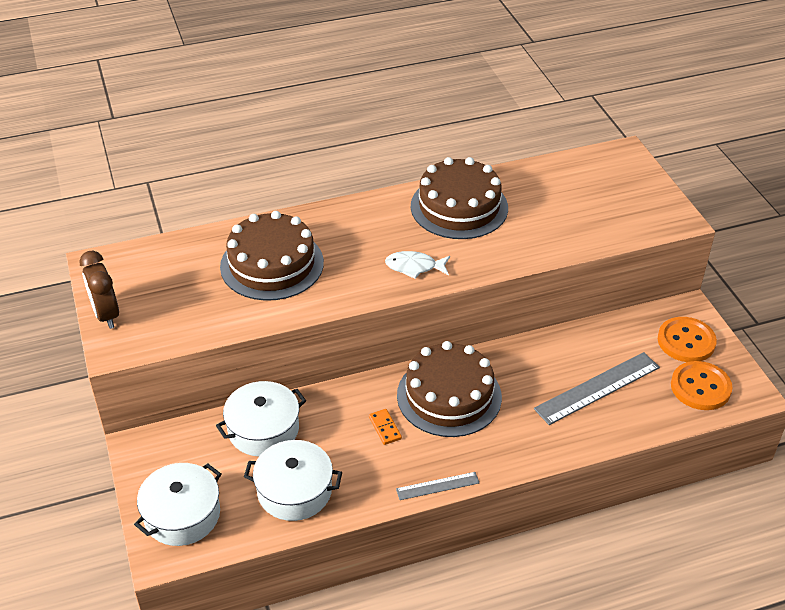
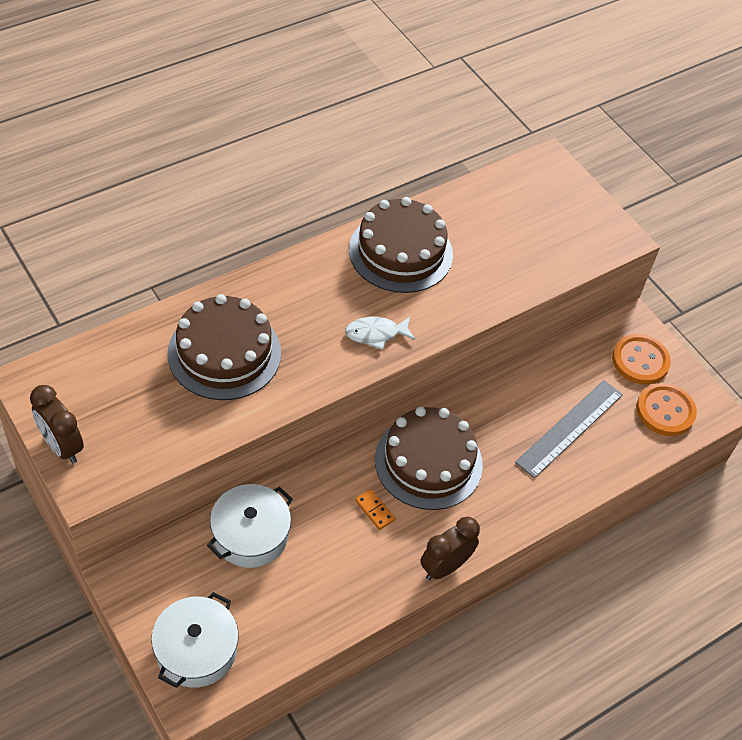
camera: 20 degrees left, 10 degrees up
(294, 491) = (304, 600): white pot -> none
(437, 486) = (445, 566): grey ruler -> brown clock

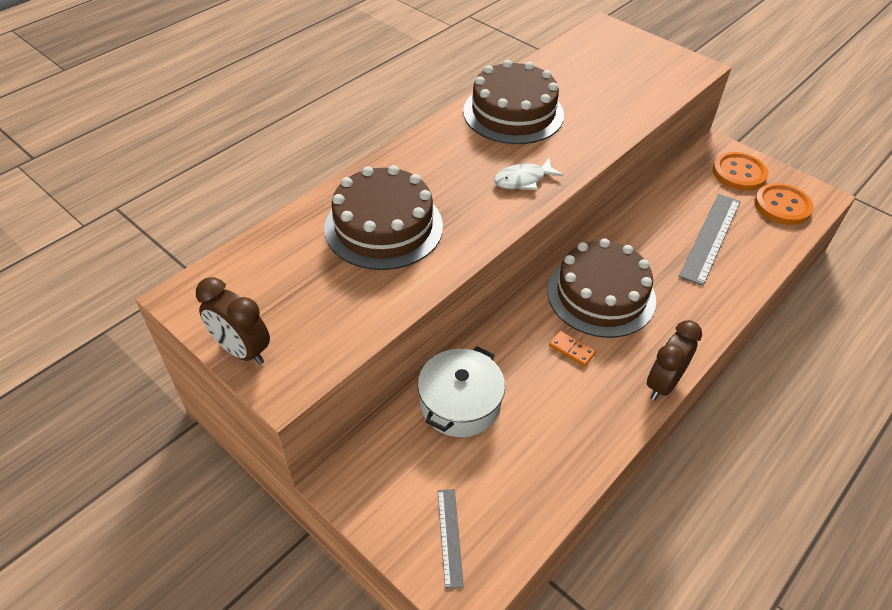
camera: 10 degrees left, 5 degrees down
(196, 650) = (449, 537): white pot -> grey ruler

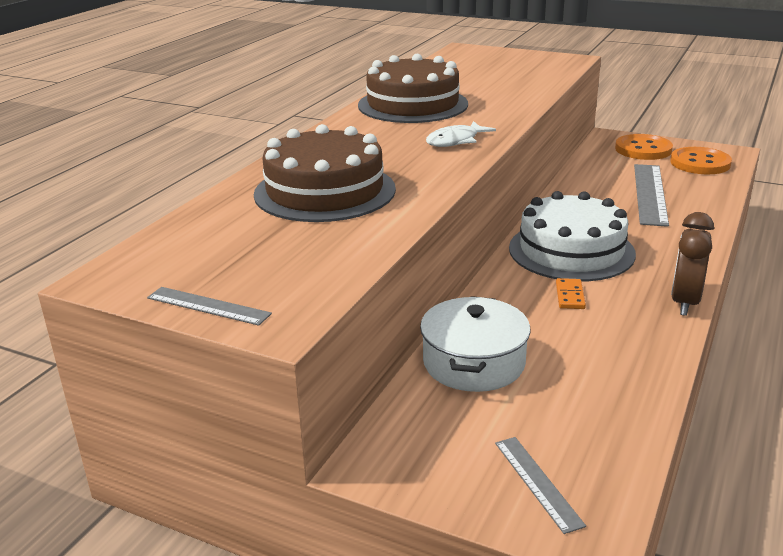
camera: 15 degrees left, 20 degrees down
(242, 350) = (208, 306): brown clock -> grey ruler
(571, 350) = (570, 296): orange domino -> orange domino turned 75 degrees clockwise
(601, 295) = (571, 250): brown cake -> white cake

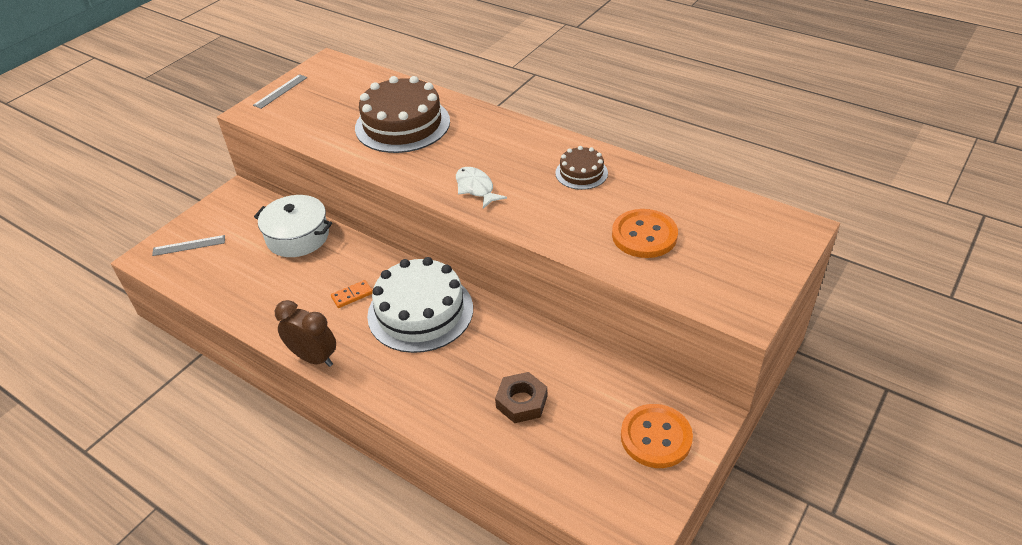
camera: 100 degrees right, 15 degrees up
(413, 104) = (581, 173): brown cake -> brown cake, size x0.50
(570, 296) = (352, 295): orange domino -> orange domino turned 45 degrees counterclockwise
(650, 194) = (521, 402): grey ruler -> brown nut
(700, 163) = (601, 481): orange button -> orange button (644, 235)

